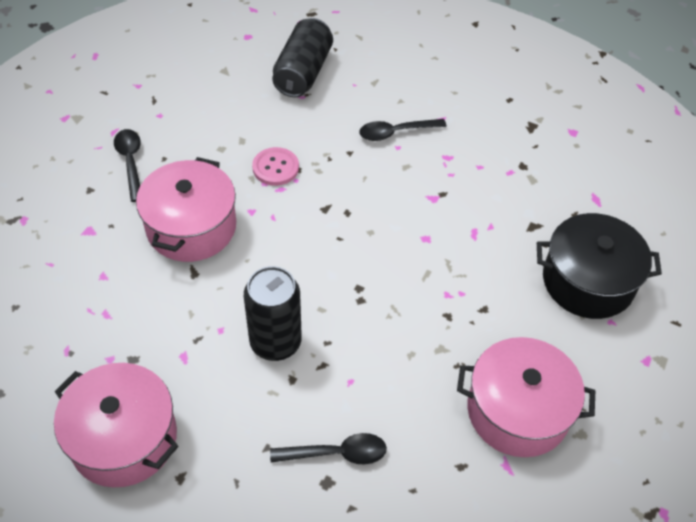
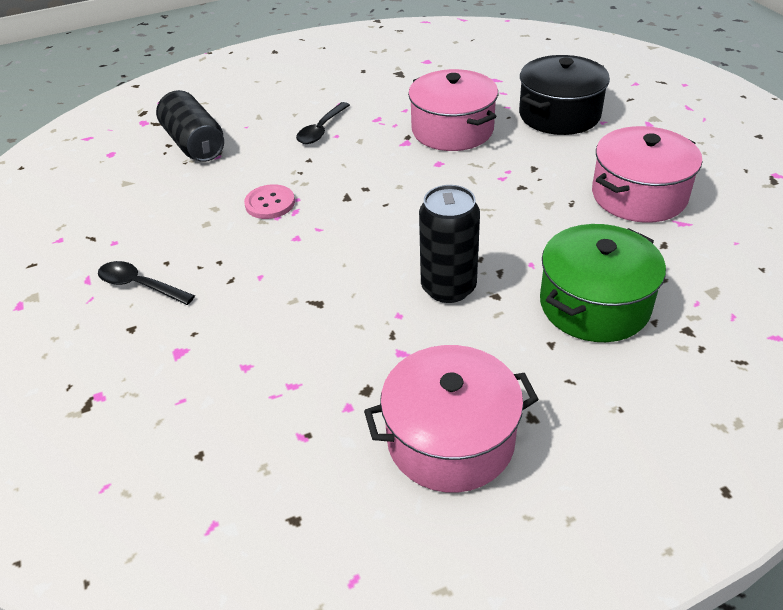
camera: 45 degrees left, 10 degrees down
(191, 227) = (266, 281): pink pot -> pink pot (452, 130)
(337, 453) = (594, 304): black spoon -> green pot

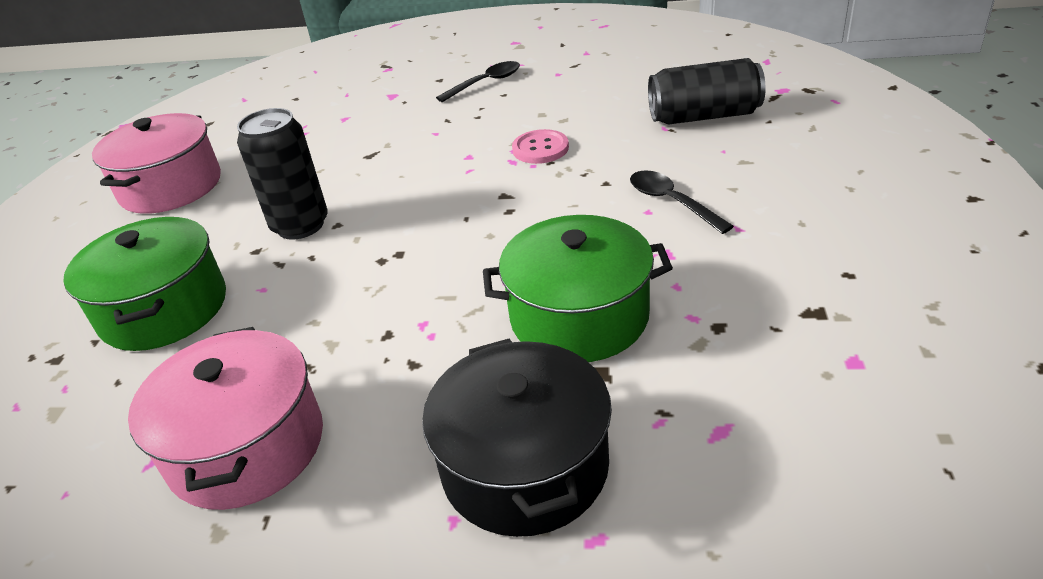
camera: 120 degrees right, 5 degrees down
(452, 130) = (579, 316): pink pot -> green pot

